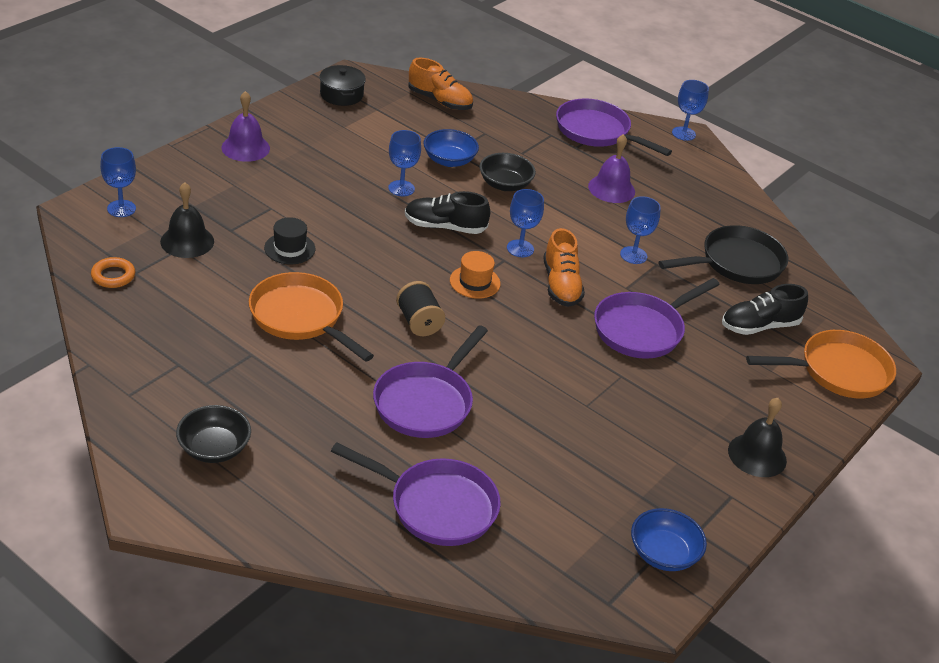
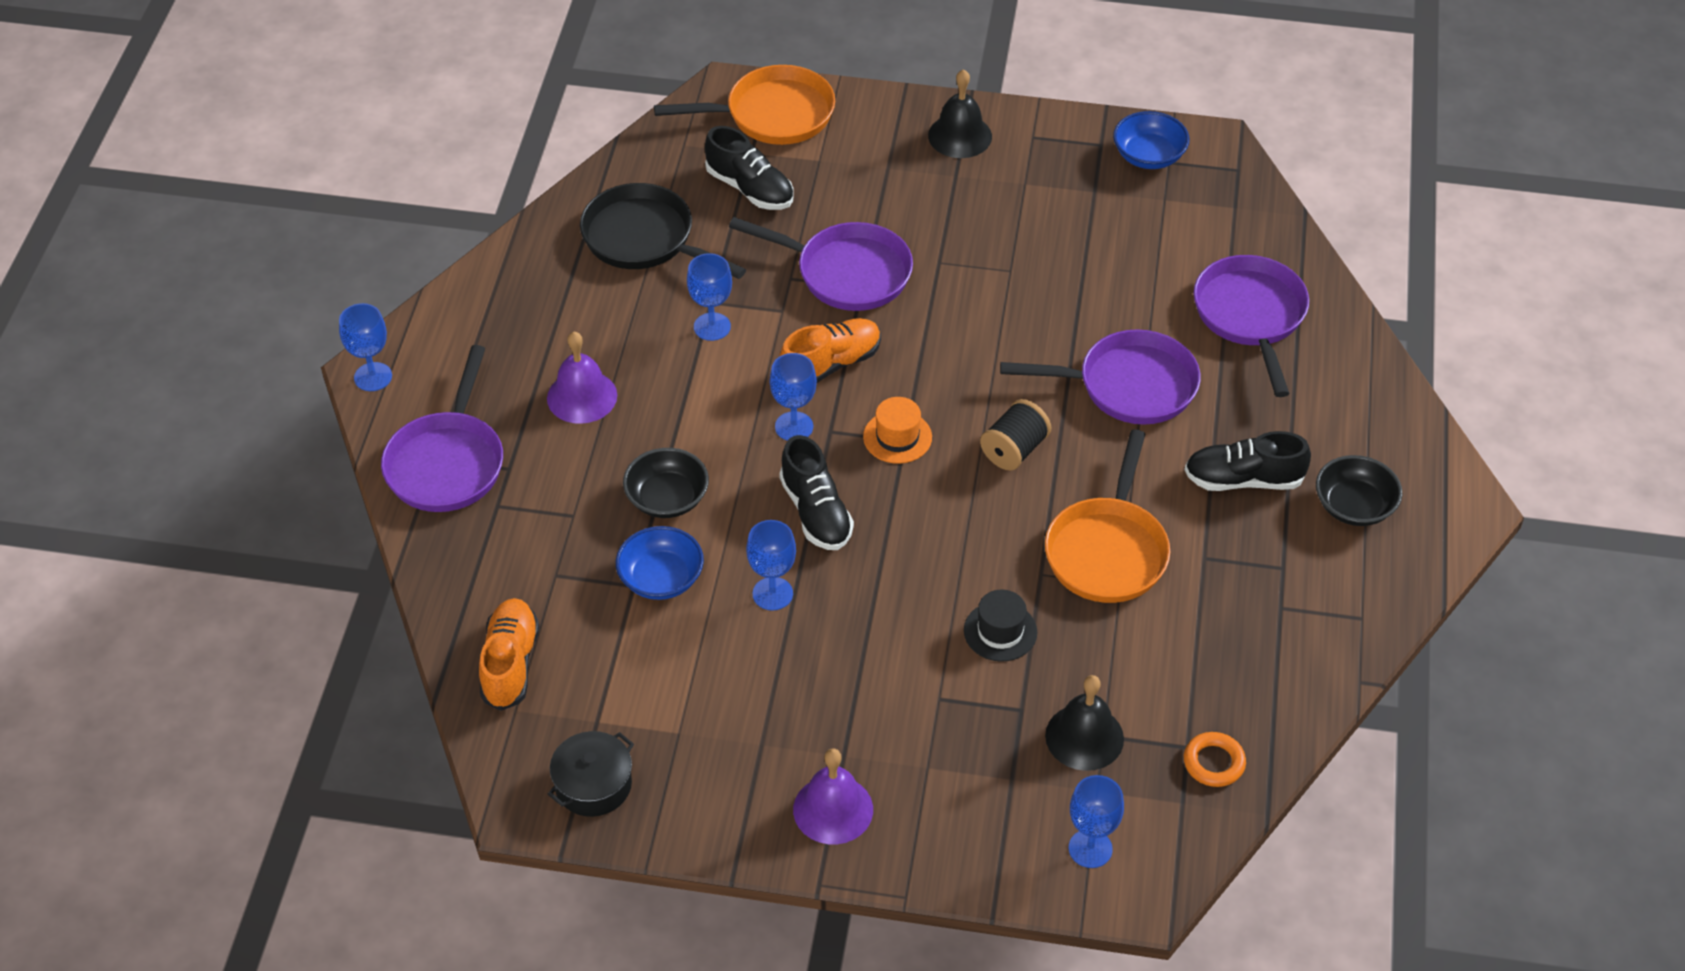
camera: 115 degrees left, 10 degrees up
(292, 408) = (1243, 480): none -> black shoe
(838, 371) = (773, 114): orange pan -> orange pan turned 120 degrees clockwise

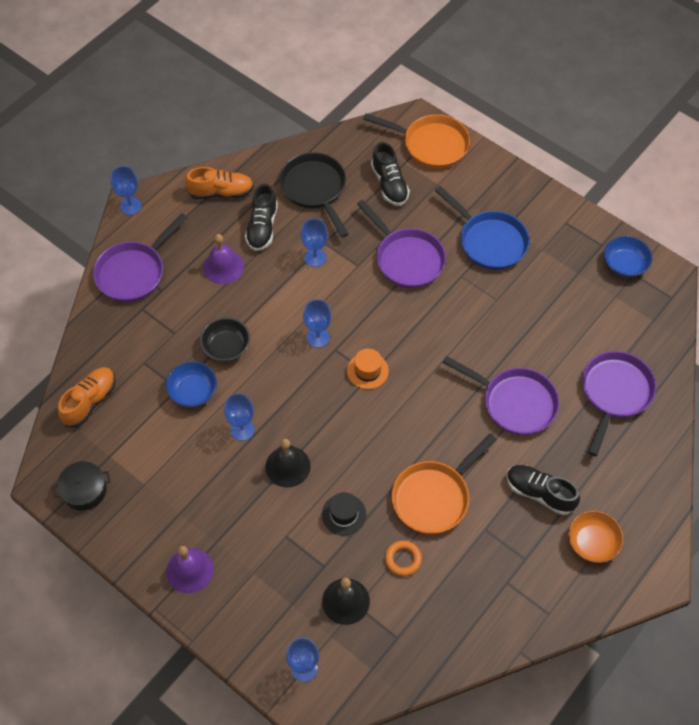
camera: 30 degrees right, 10 degrees up
(816, 512) = (295, 394): black shoe -> black shoe (262, 227)
(831, 364) = (361, 310): orange shoe -> orange shoe (221, 192)
(946, 203) = (489, 241): none -> blue pan
(960, 136) = (525, 203): black bell -> black bell (287, 466)
(1014, 450) = (424, 410): black spool -> none
(1213, 763) = (404, 655): orange ring -> orange ring (403, 559)
(1354, 506) = (592, 542): black bowl -> orange bowl

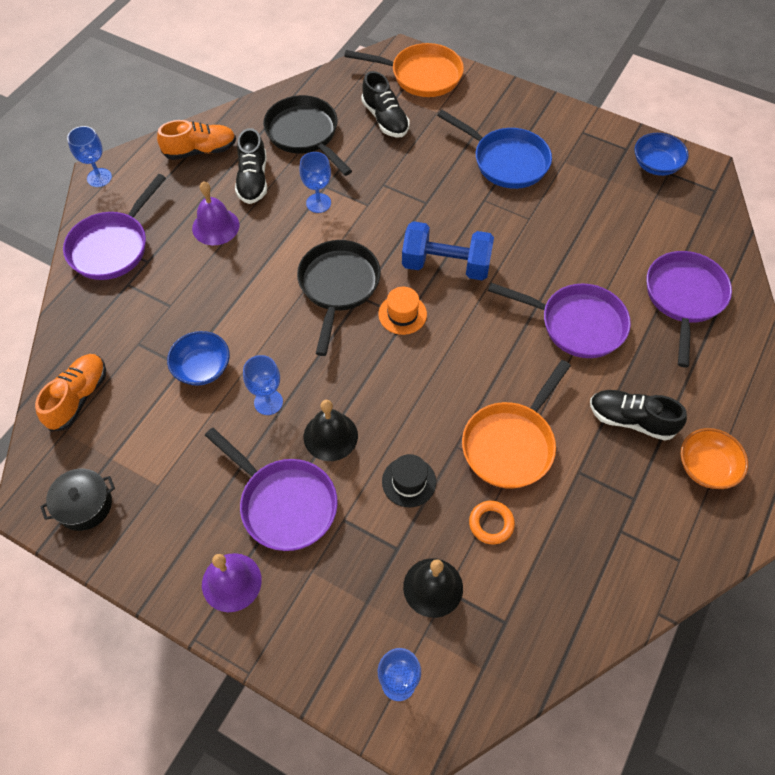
camera: 10 degrees left, 0 degrees up
(226, 347) = (234, 312): black bowl -> none
(318, 337) = (338, 286): blue goblet -> black pan
(407, 259) = (420, 191): purple pan -> purple pan (284, 504)
(414, 332) = (446, 265): none -> blue dumbbell

